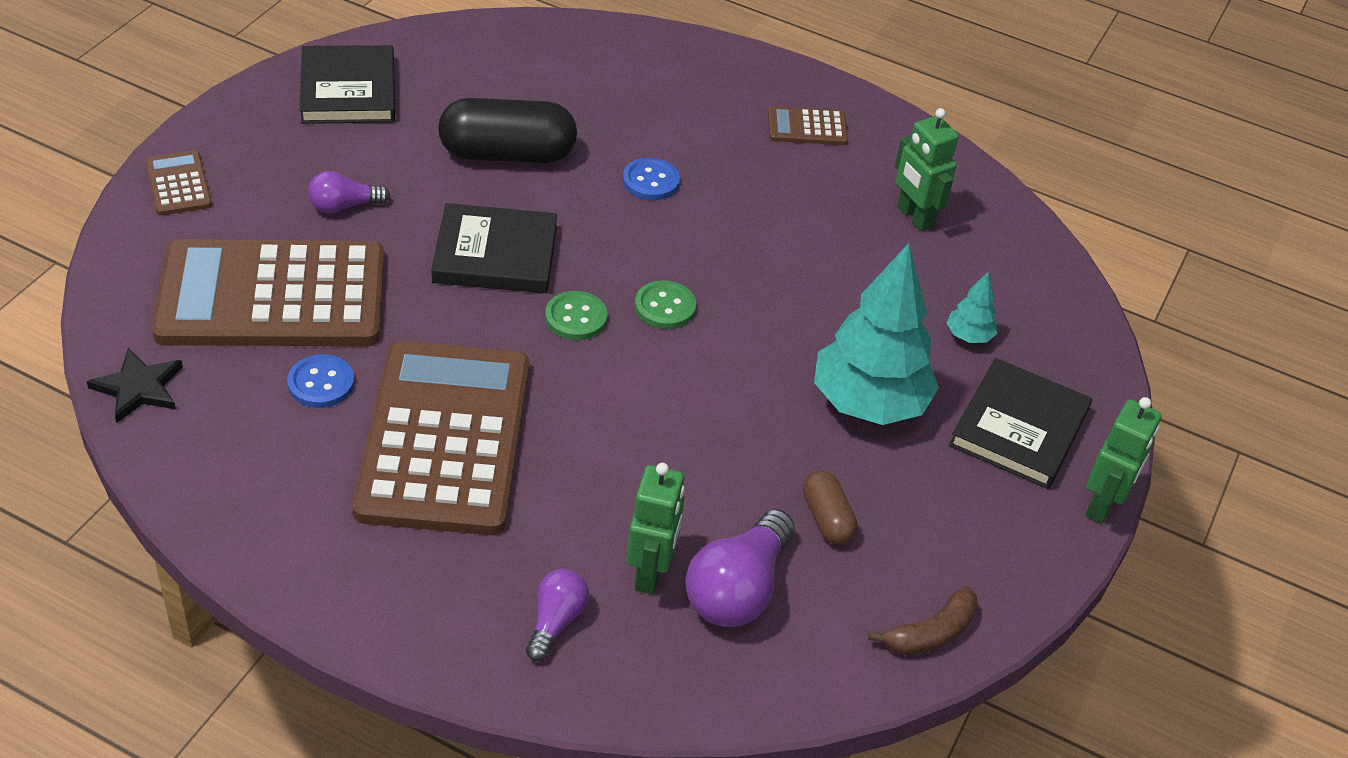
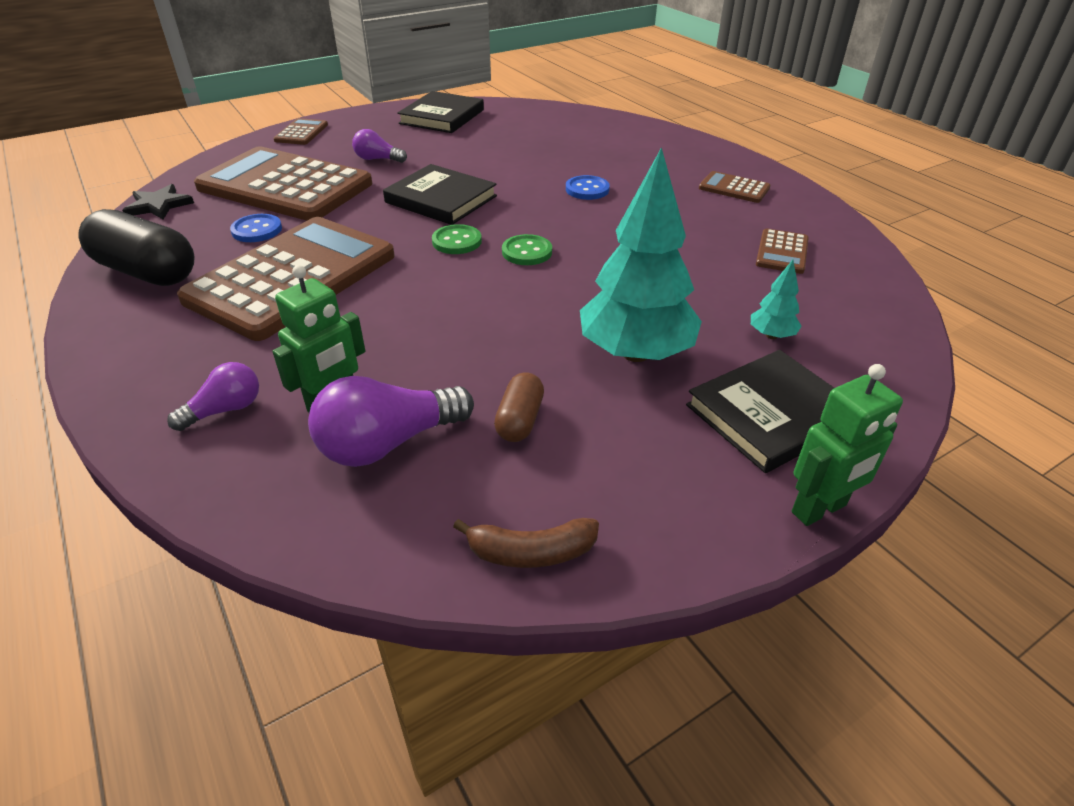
camera: 35 degrees right, 5 degrees down
(507, 154) = (504, 158): black capsule -> black capsule (147, 272)
(914, 217) = (782, 252): green robot -> brown calculator

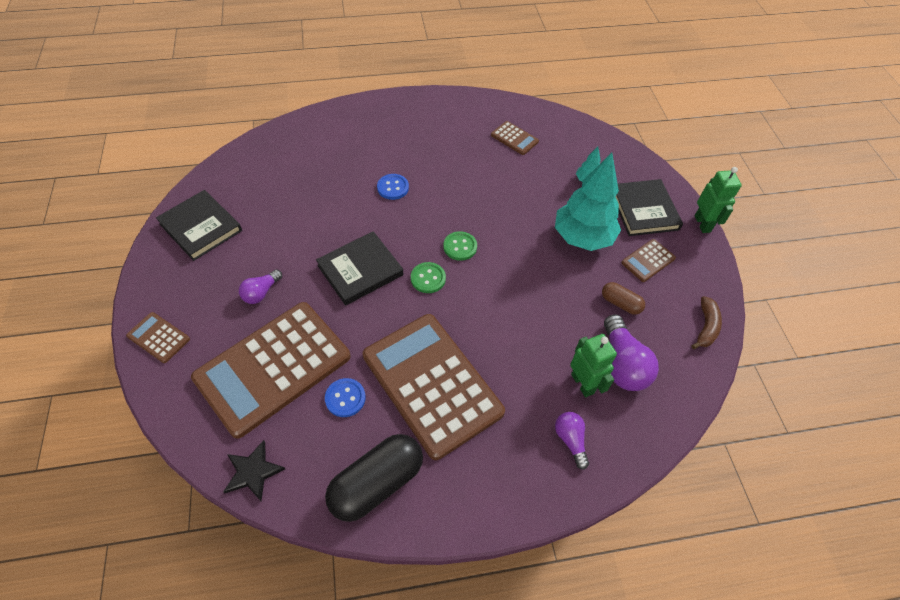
camera: 70 degrees left, 15 degrees up
(734, 188) = (432, 121): brown calculator -> brown calculator (648, 260)

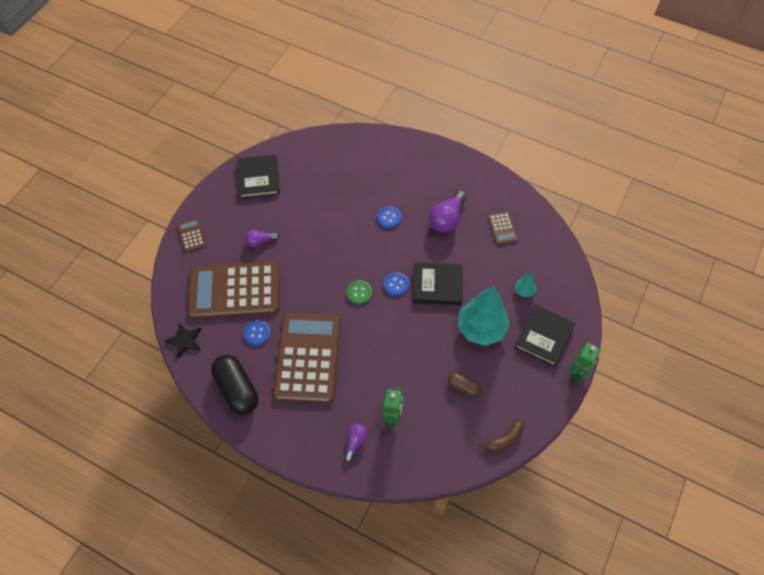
camera: 40 degrees right, 5 degrees up
(360, 270) = (324, 262): black book -> black book (437, 285)
(376, 483) = (237, 389): black capsule -> black capsule turned 60 degrees clockwise
(460, 247) = (396, 284): green button -> blue button
(620, 303) = (463, 387): brown capsule -> brown capsule turned 45 degrees counterclockwise
(622, 364) = (427, 423): purple light bulb -> purple light bulb (447, 219)
(648, 260) = (510, 372): brown calculator -> none

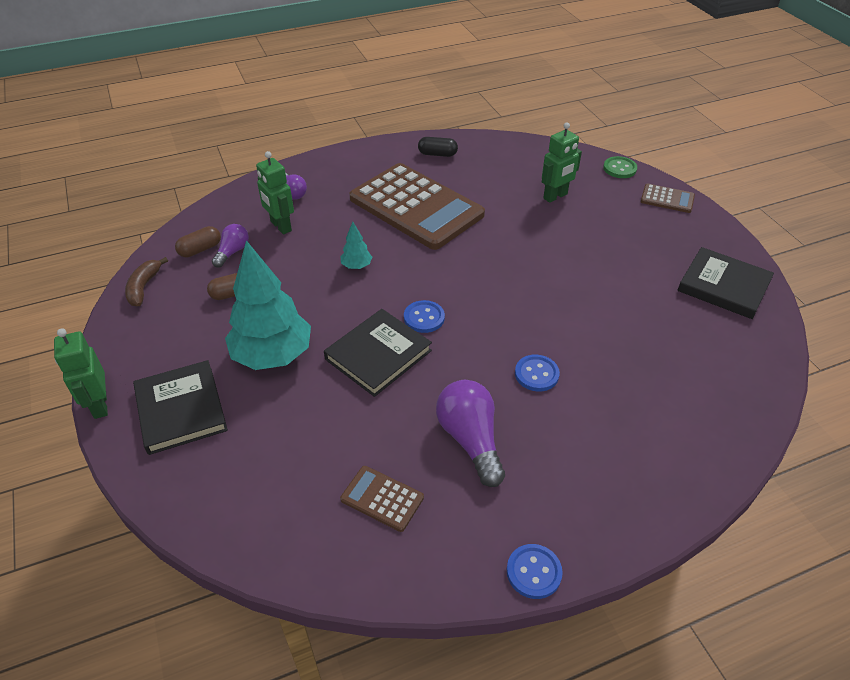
camera: 130 degrees right, 15 degrees down
(185, 340) = (527, 147): black star -> none
(234, 291) = (555, 196): brown calculator -> green robot
(237, 389) = (437, 154): black capsule -> black capsule, size x0.52
(257, 333) = (484, 189): blue button -> blue button (533, 572)
(260, 241) = (608, 242): purple light bulb -> purple light bulb (232, 252)
(359, 293) = (449, 281): green button -> green button (619, 168)
(451, 442) = (200, 249): none -> brown capsule
(524, 291) = (260, 441): turquoise tree -> turquoise tree (356, 266)

